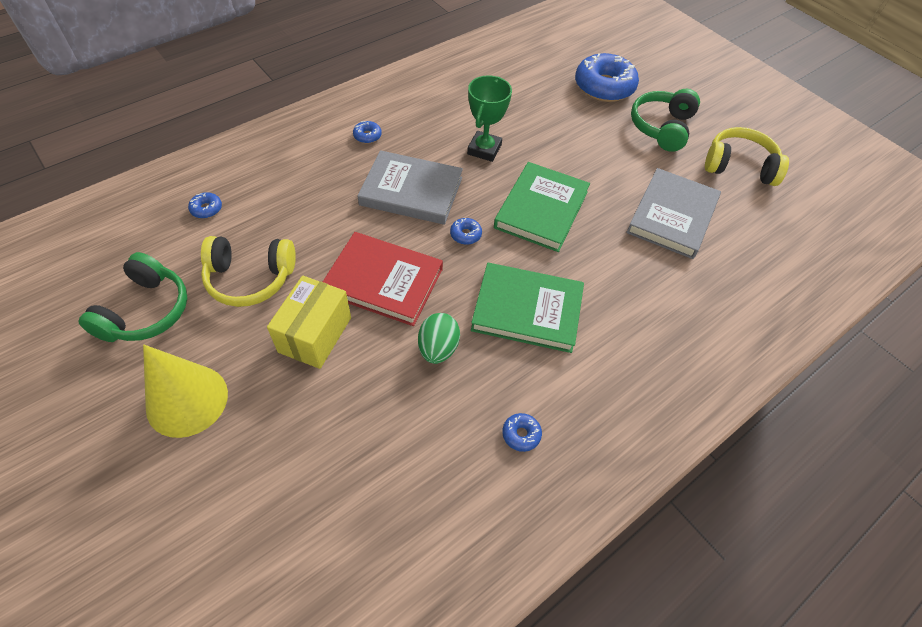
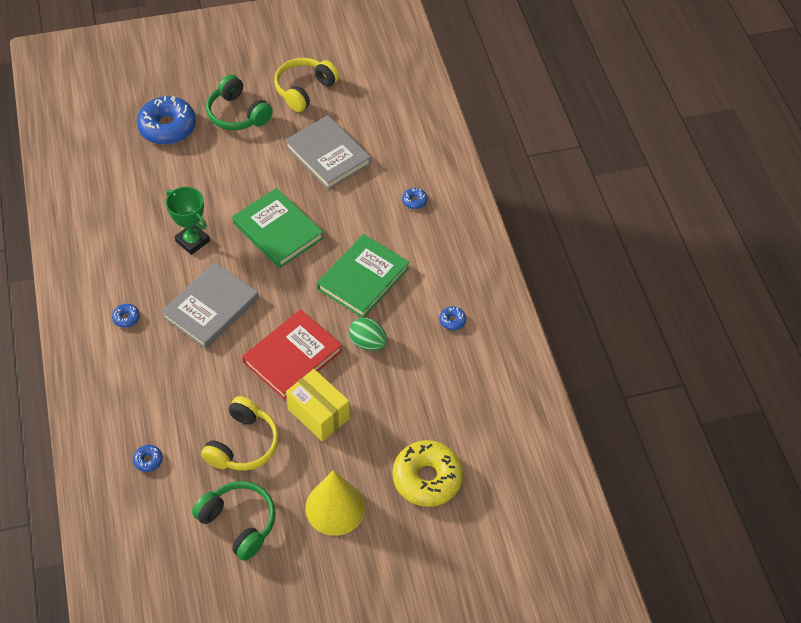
camera: 65 degrees left, 0 degrees up
(258, 495) = (427, 478): none -> yellow donut
(465, 234) = (276, 288): blue donut -> blue donut (414, 201)

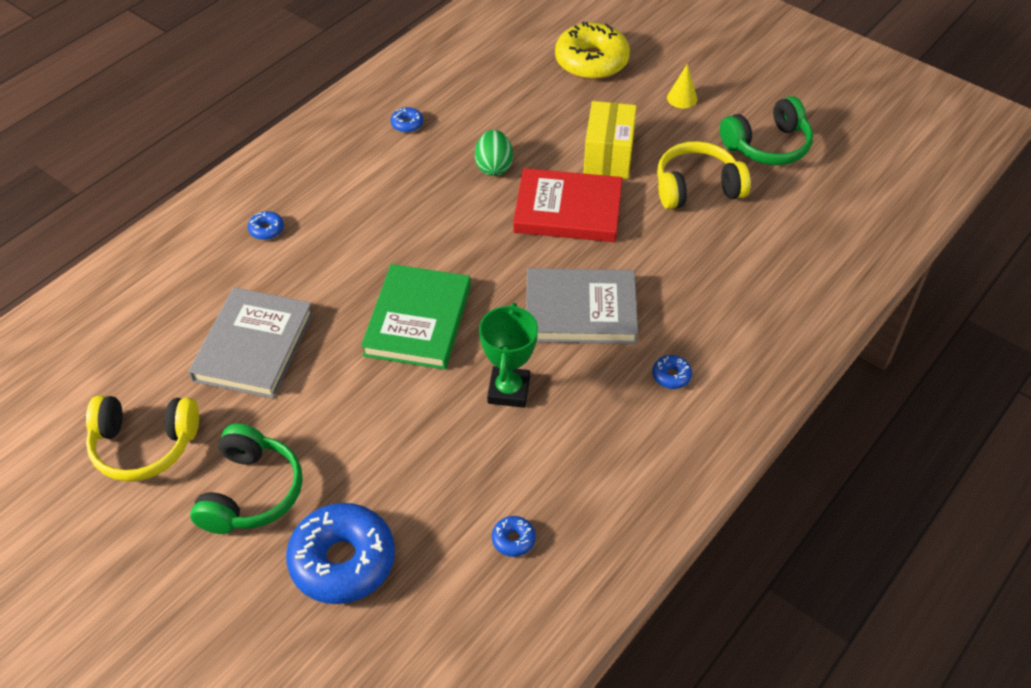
camera: 125 degrees left, 5 degrees down
(148, 460) = (792, 242): blue donut -> blue donut (513, 539)
(239, 522) = (767, 146): green headphones -> green headphones turned 120 degrees counterclockwise
(335, 507) = (682, 98): yellow cone -> yellow cone, size x0.47
(363, 278) = (417, 212): green book -> none

